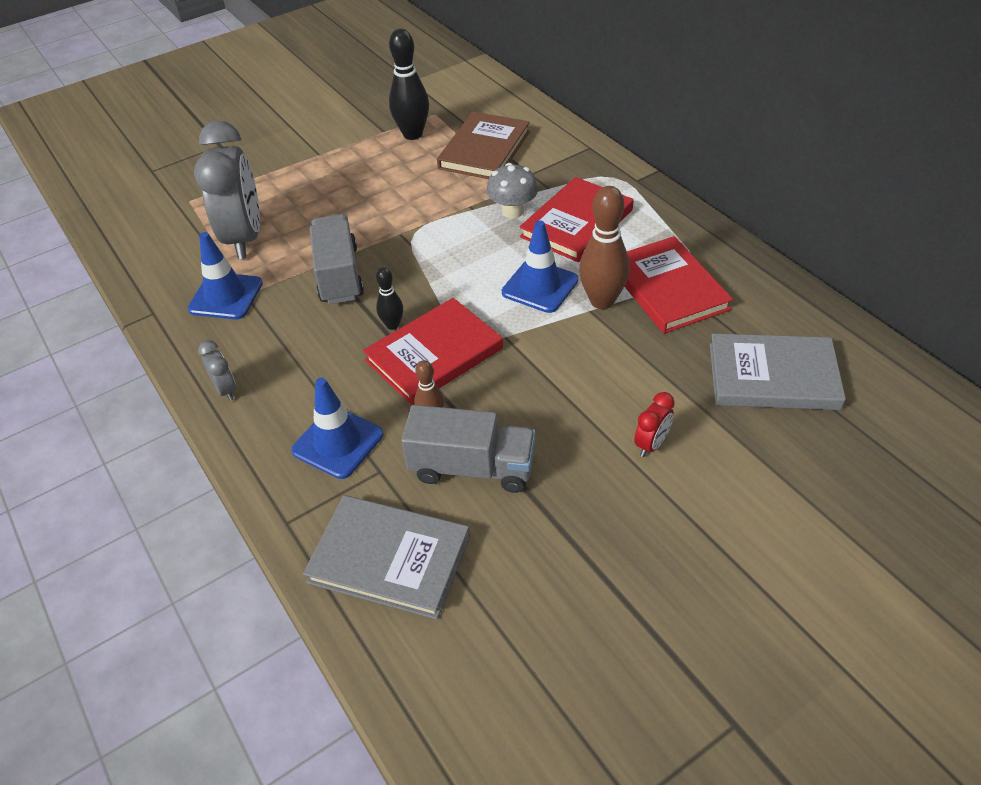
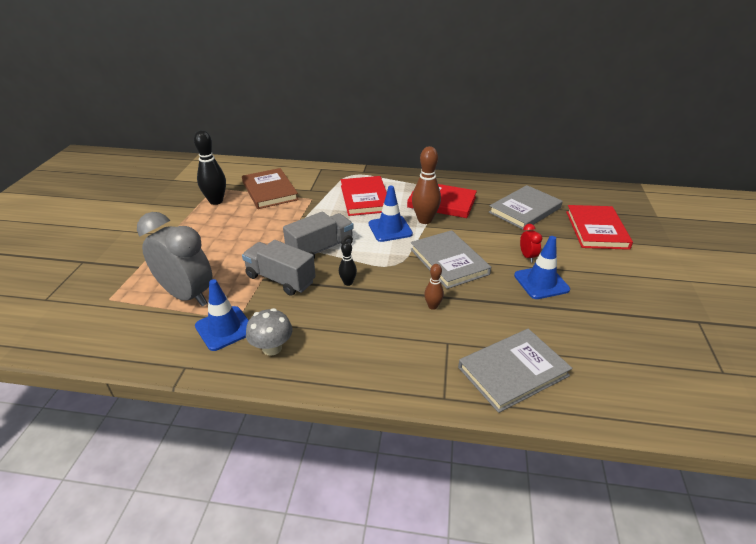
camera: 50 degrees left, 10 degrees down
(226, 390) = (305, 369): grey clock -> none
(338, 442) = (408, 347): blue traffic cone -> blue traffic cone (541, 282)
(434, 355) = (389, 281): red book -> red book (596, 230)
(472, 467) = (482, 311): grey truck -> grey truck (320, 249)
(512, 211) = (327, 208): grey mushroom -> grey mushroom (272, 348)
(539, 378) = (449, 261): none -> grey book

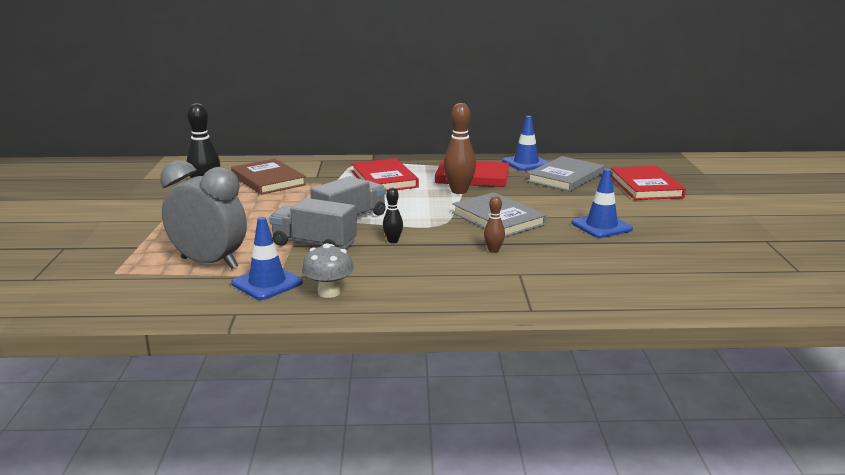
camera: 10 degrees left, 15 degrees down
(390, 229) = (423, 200): blue traffic cone -> blue traffic cone (526, 163)
(513, 371) = (595, 287): grey book -> none
(527, 256) = (580, 209): red clock -> none

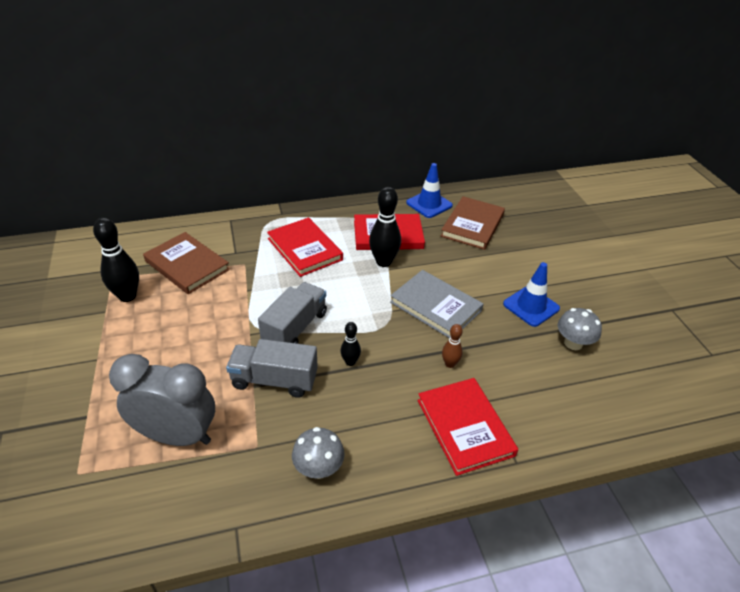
camera: 15 degrees left, 20 degrees up
(267, 283) = (250, 463): blue traffic cone -> none
(459, 191) = (383, 262): brown bowling pin -> black bowling pin
(565, 177) = (472, 225): grey book -> brown book
(636, 250) = (573, 343): none -> grey mushroom
(646, 186) = (546, 233): red book -> red book (465, 427)

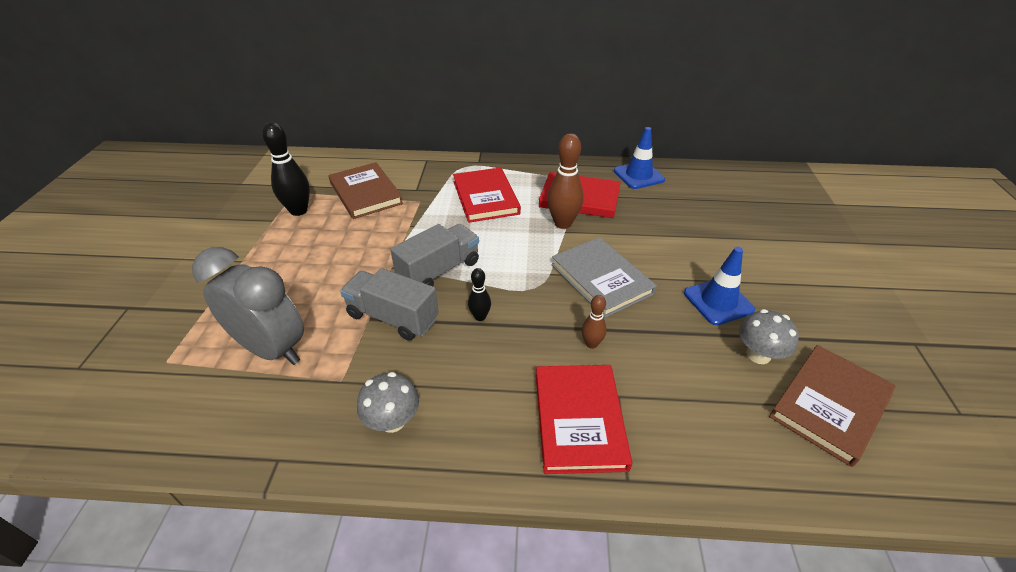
camera: 20 degrees right, 0 degrees up
(383, 262) = (563, 223): black bowling pin -> brown bowling pin
(472, 225) = (680, 204): brown book -> brown book (830, 405)

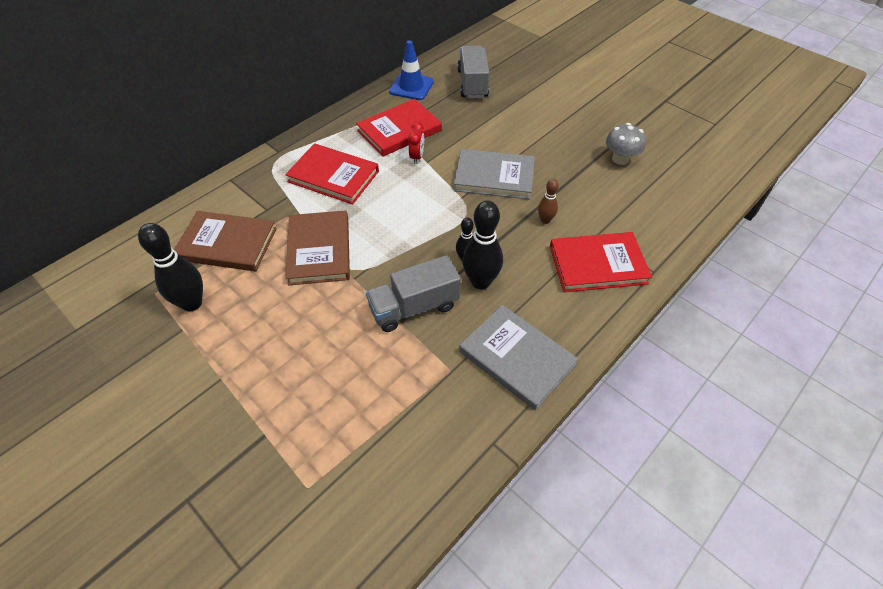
camera: 50 degrees left, 10 degrees up
(272, 349) = (371, 402): grey clock -> none
(392, 421) = (516, 358): grey mushroom -> grey book
(439, 270) = (390, 253): grey truck -> grey truck (472, 84)
(463, 342) = (480, 282): none -> black bowling pin
(563, 223) = (417, 157): brown bowling pin -> red clock
(579, 420) = (597, 264): red book -> red book turned 45 degrees counterclockwise
(718, 301) = (567, 143): blue traffic cone -> none
(830, 405) = (674, 161): brown book -> brown book (319, 250)

